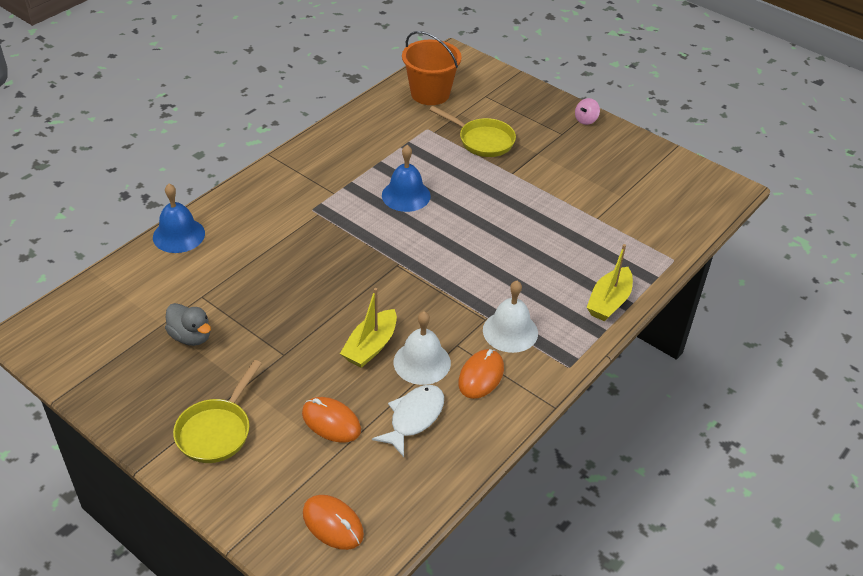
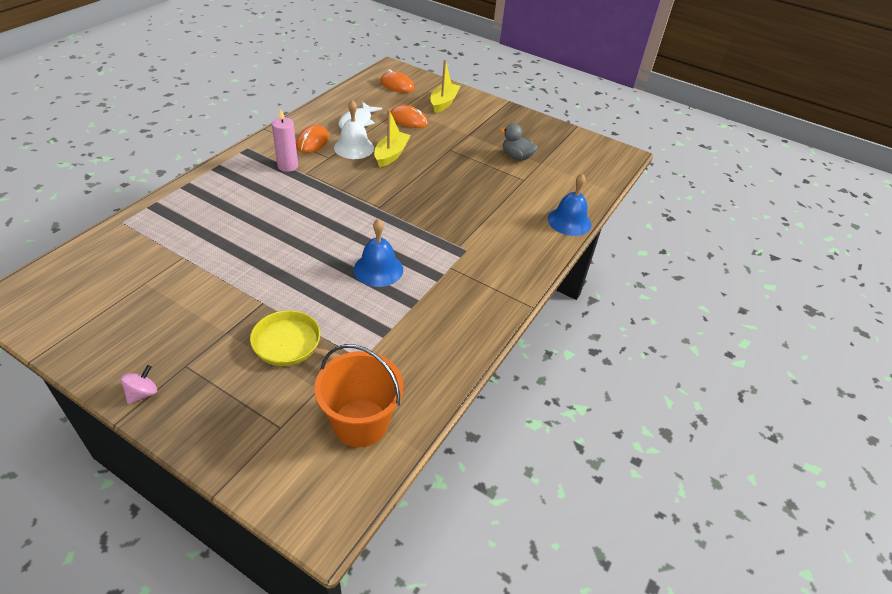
camera: 170 degrees right, 0 degrees up
(217, 431) = (474, 115): yellow pan -> none
(510, 331) = (288, 166): white bell -> pink candle
(609, 302) = (201, 187): yellow boat -> yellow boat (443, 103)

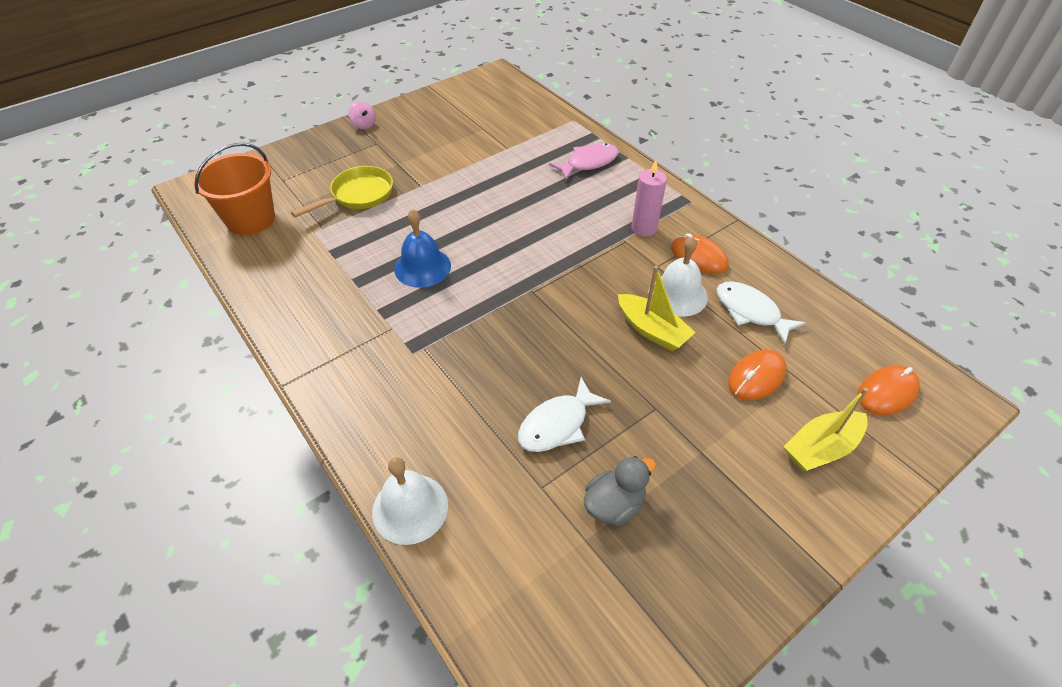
camera: 115 degrees right, 5 degrees up
(201, 203) = (588, 163): none -> pink fish
(443, 103) = (821, 448): yellow boat -> yellow boat turned 105 degrees clockwise
(482, 180) = (557, 424): none -> white fish
(569, 221) = (410, 508): blue bell -> white bell

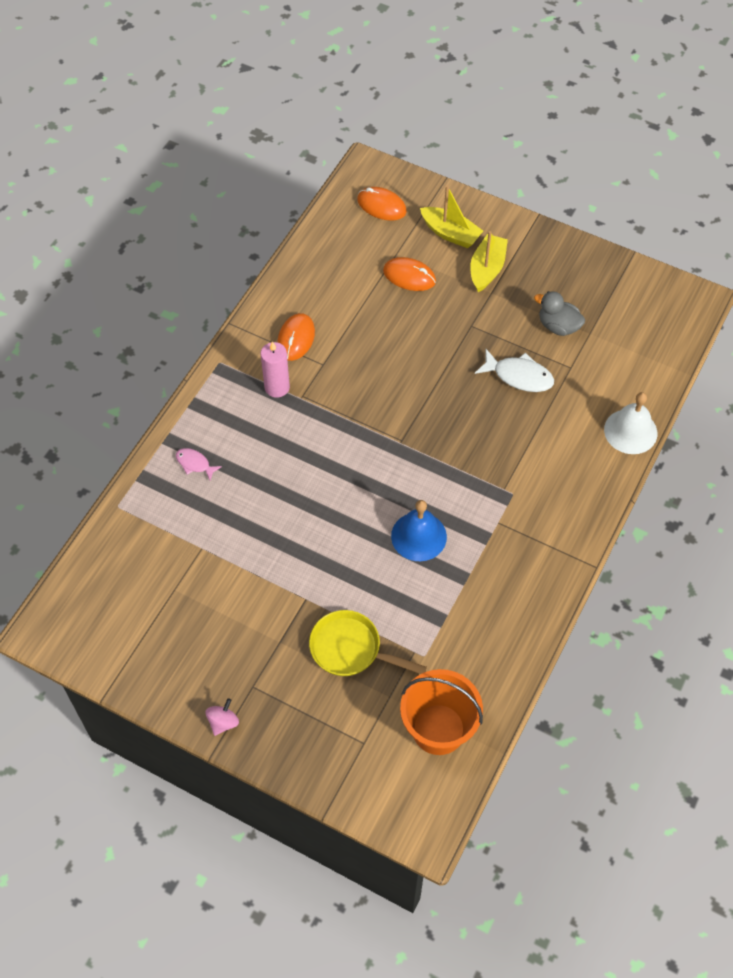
camera: 115 degrees left, 10 degrees up
(588, 163) = (195, 464): pink fish -> pink fish, size x0.59
(652, 330) = (399, 347): yellow boat -> yellow boat (487, 269)
(678, 294) = (350, 341): white bell -> none
(750, 312) = (344, 291): white fish -> none

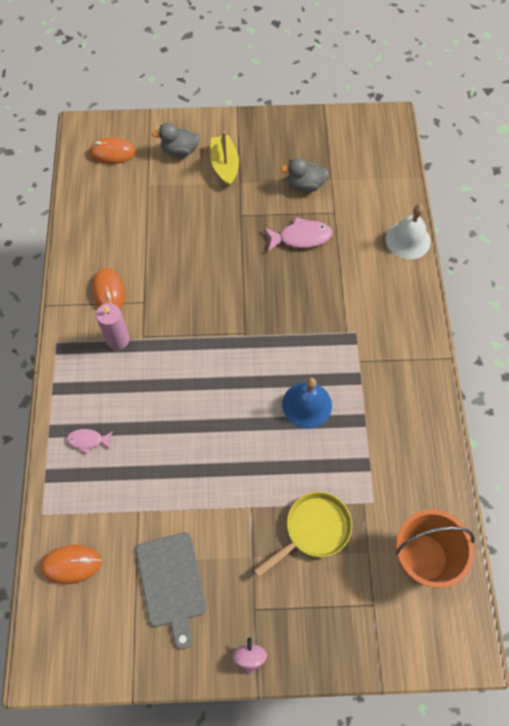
camera: 30 degrees left, 5 degrees up
(194, 624) = (172, 583): none -> grey cutting board
(351, 649) = (313, 530): yellow pan -> yellow pan turned 150 degrees clockwise
(409, 276) = (169, 198): orange mouse -> orange mouse (71, 564)
(450, 233) = (180, 151): yellow boat -> grey duck
(519, 376) = (301, 237): white fish -> pink fish

